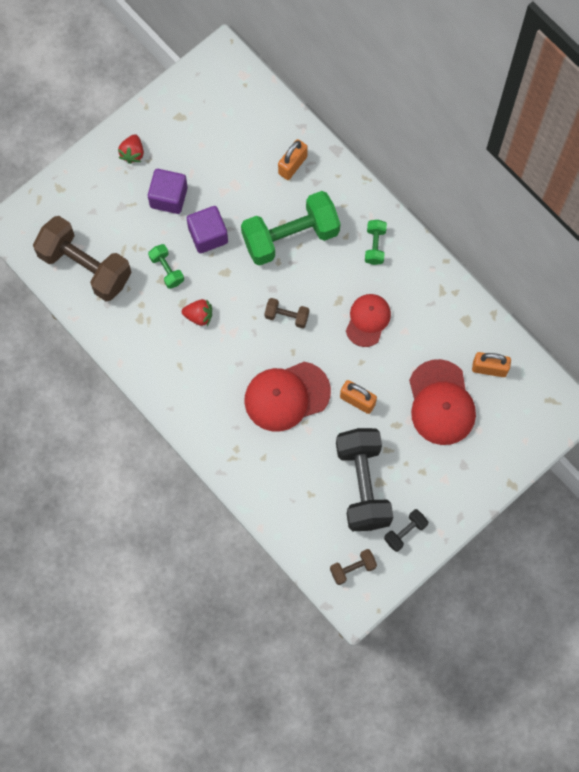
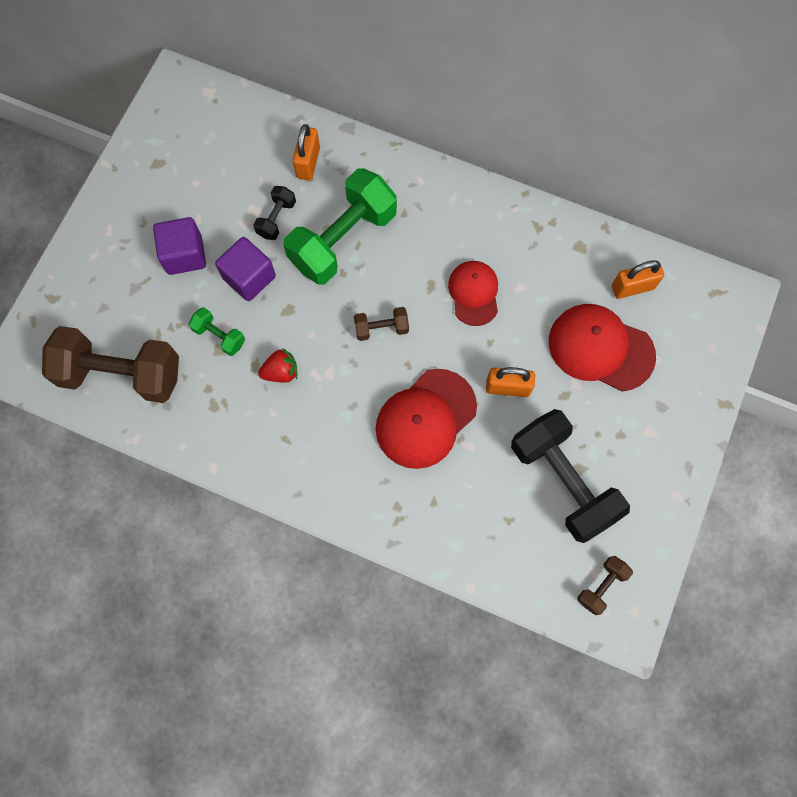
camera: 25 degrees left, 0 degrees up
(132, 153) = (121, 224): red strawberry -> none
(375, 246) = (441, 210): green dumbbell -> none
(405, 532) = (638, 514): black dumbbell -> black dumbbell (276, 219)
(441, 403) = (600, 348): red cap -> red cap turned 150 degrees clockwise

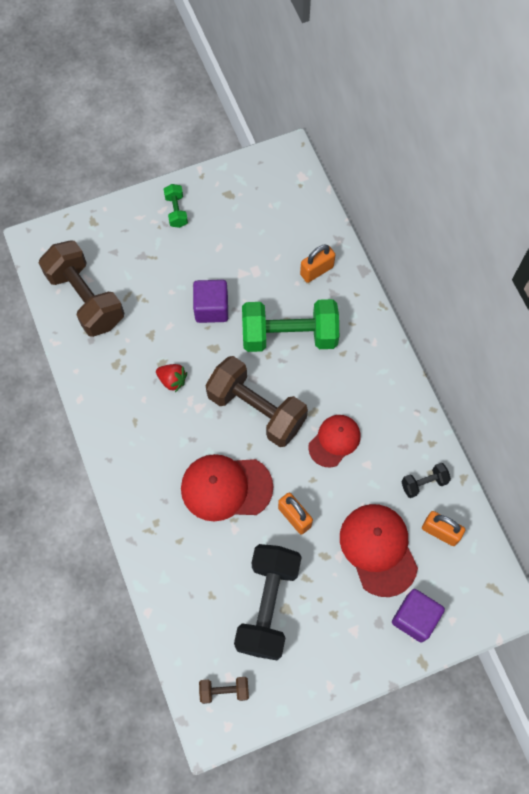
camera: 45 degrees right, 5 degrees down
(185, 255) = (189, 262): purple cube -> purple cube (415, 618)
(219, 336) = (160, 327): green dumbbell -> green dumbbell (176, 211)
(276, 219) = (263, 288): black dumbbell -> black dumbbell (424, 483)
(381, 328) = (256, 409): brown dumbbell -> brown dumbbell, size x2.21

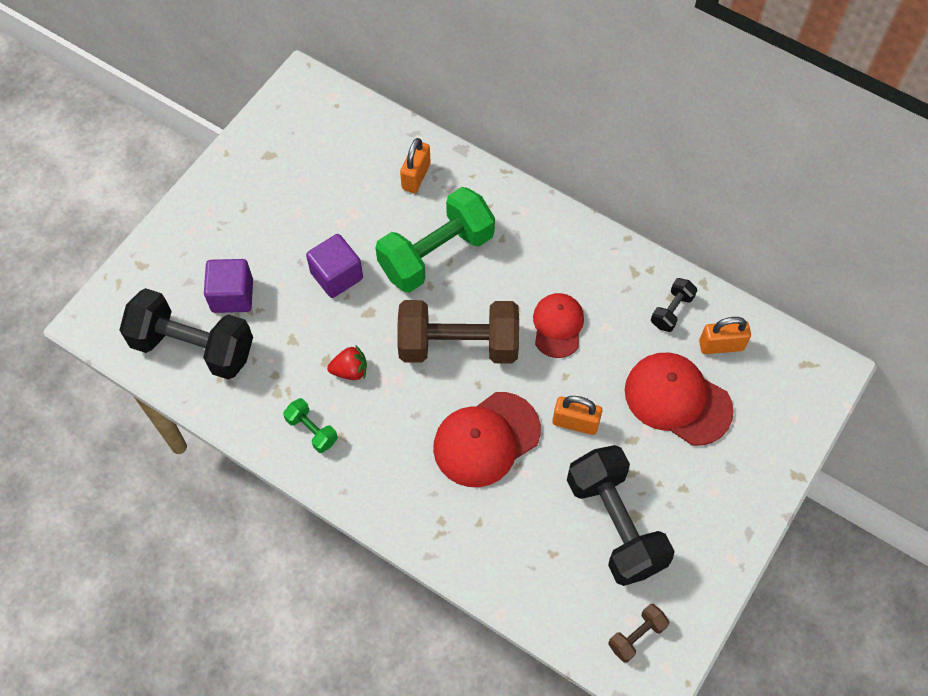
camera: 35 degrees left, 5 degrees down
(86, 299) = (193, 347): brown dumbbell -> black dumbbell
(176, 211) = (225, 202): green dumbbell -> green dumbbell (312, 430)
(415, 618) = (759, 440): purple cube -> purple cube (232, 295)

